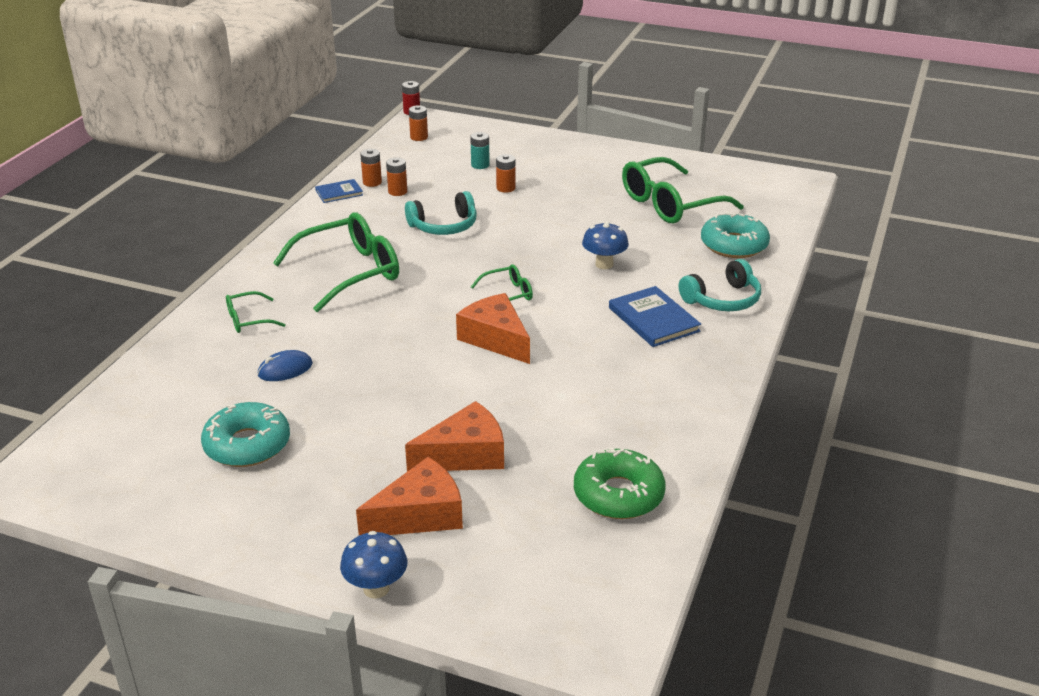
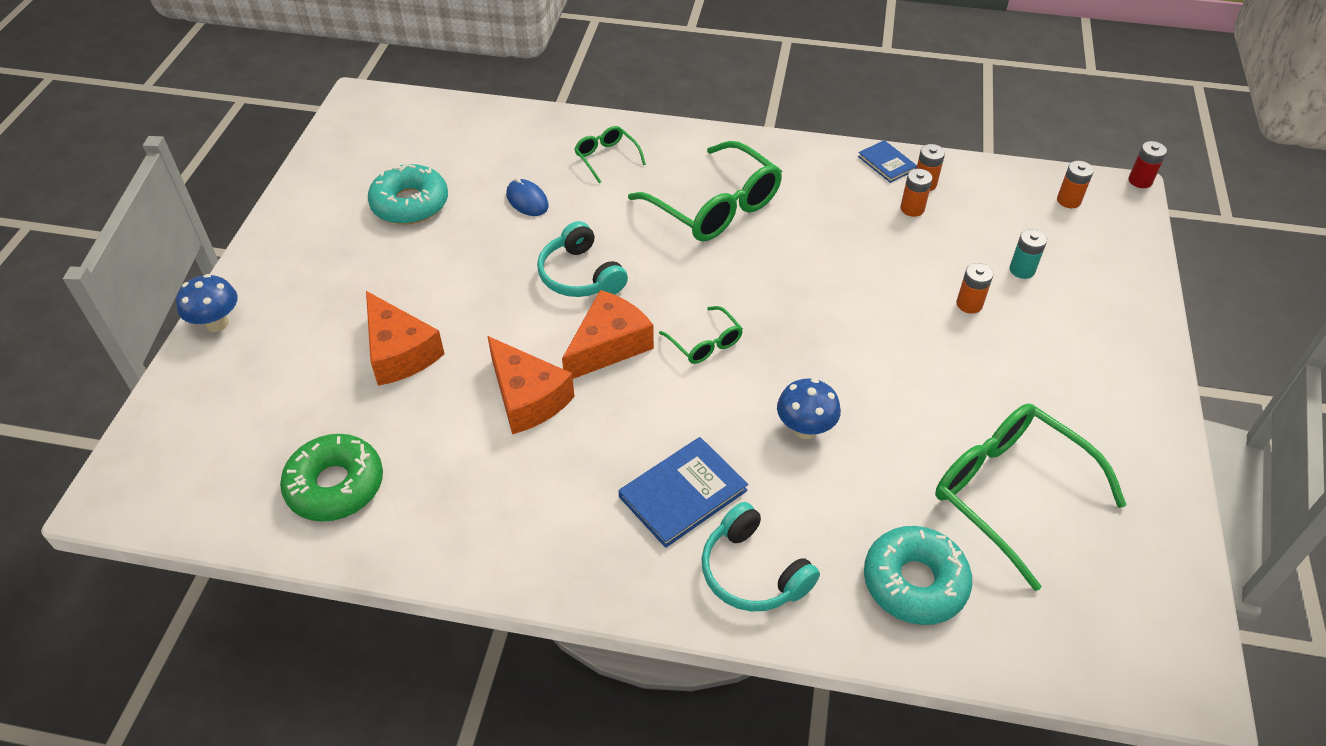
camera: 80 degrees right, 15 degrees up
(420, 515) = (310, 334): orange cheese -> orange cheese (527, 397)
(444, 226) = (845, 262): turquoise headphones -> turquoise headphones (580, 275)

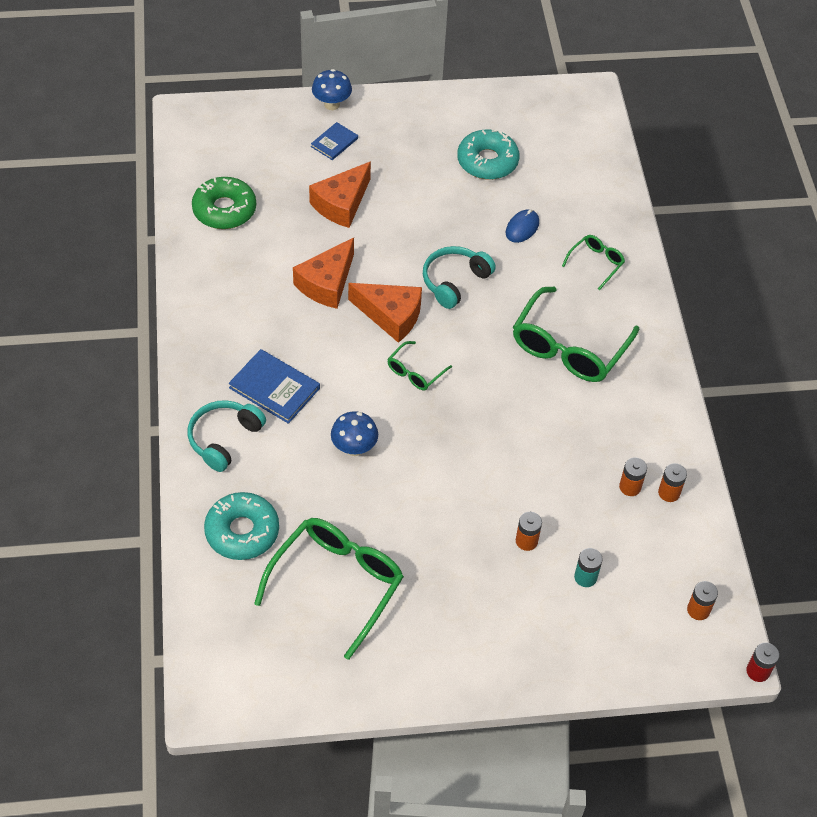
camera: 70 degrees right, 5 degrees up
(886, 163) = (684, 460): blue book -> blue book (334, 142)

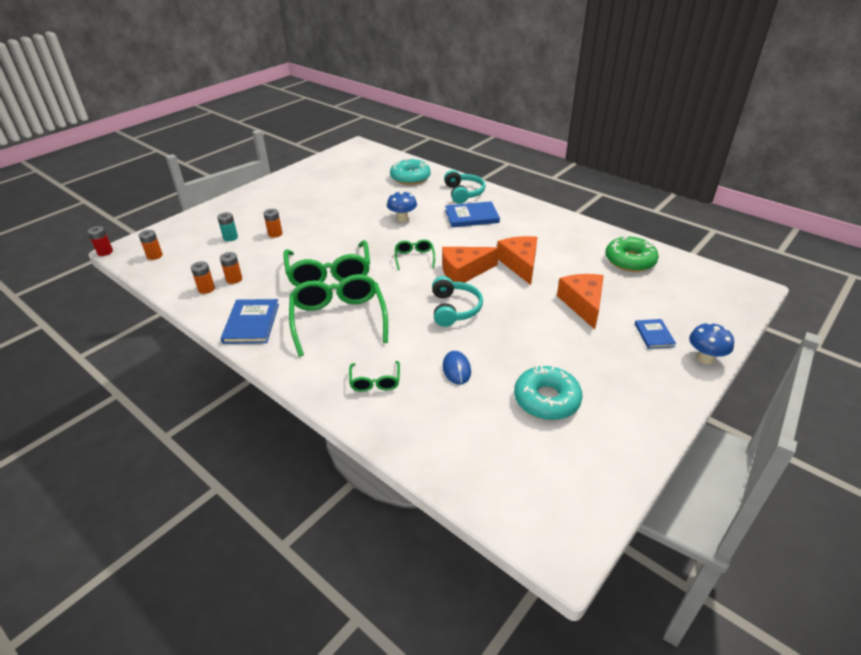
camera: 140 degrees right, 15 degrees down
(337, 583) = (349, 185): green glasses -> green glasses (329, 274)
(653, 404) = (251, 323): none -> blue book

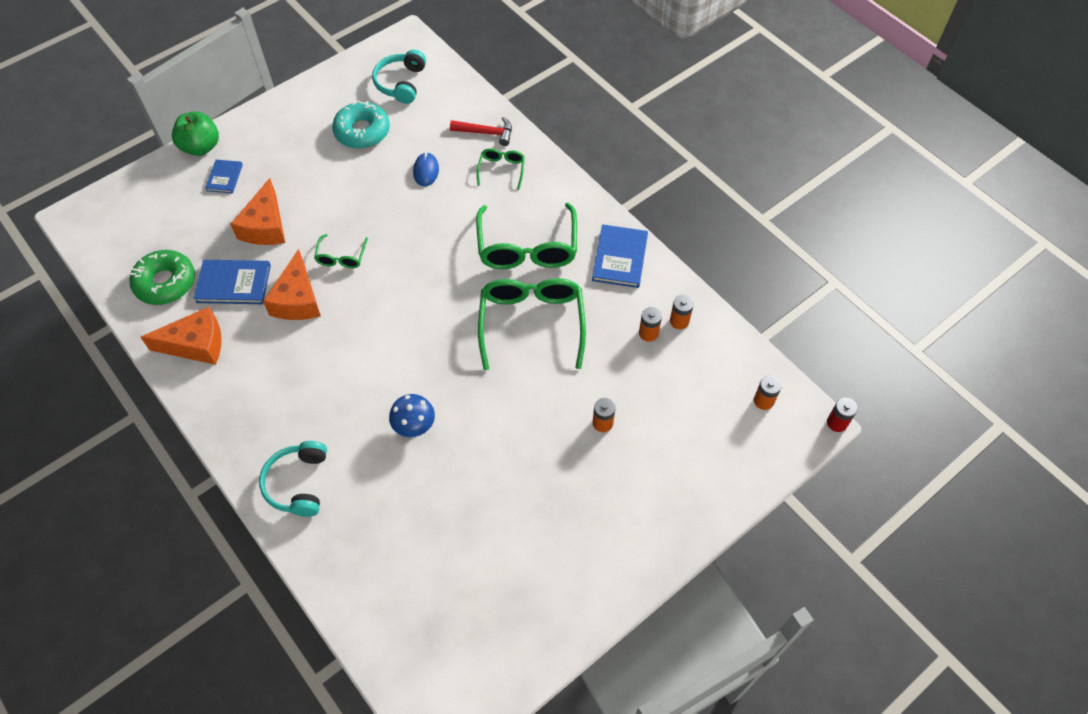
camera: 170 degrees left, 20 degrees up
(230, 237) = (666, 425): turquoise battery -> none
(401, 420) = (486, 133): none -> red hammer
(410, 177) = (369, 556): turquoise donut -> none
(414, 258) = (421, 334): green glasses -> green glasses (341, 257)
(454, 309) = (402, 242): turquoise headphones -> turquoise headphones (401, 83)
(464, 272) = (369, 298): orange cheese -> orange cheese (196, 344)
(472, 216) = (312, 413): blue book -> blue book (234, 283)
(704, 358) = (201, 147): blue mushroom -> green apple

